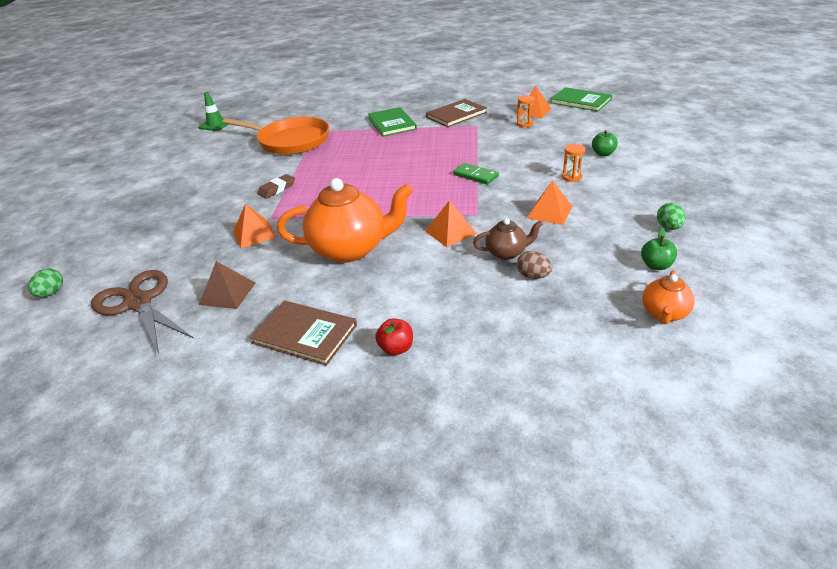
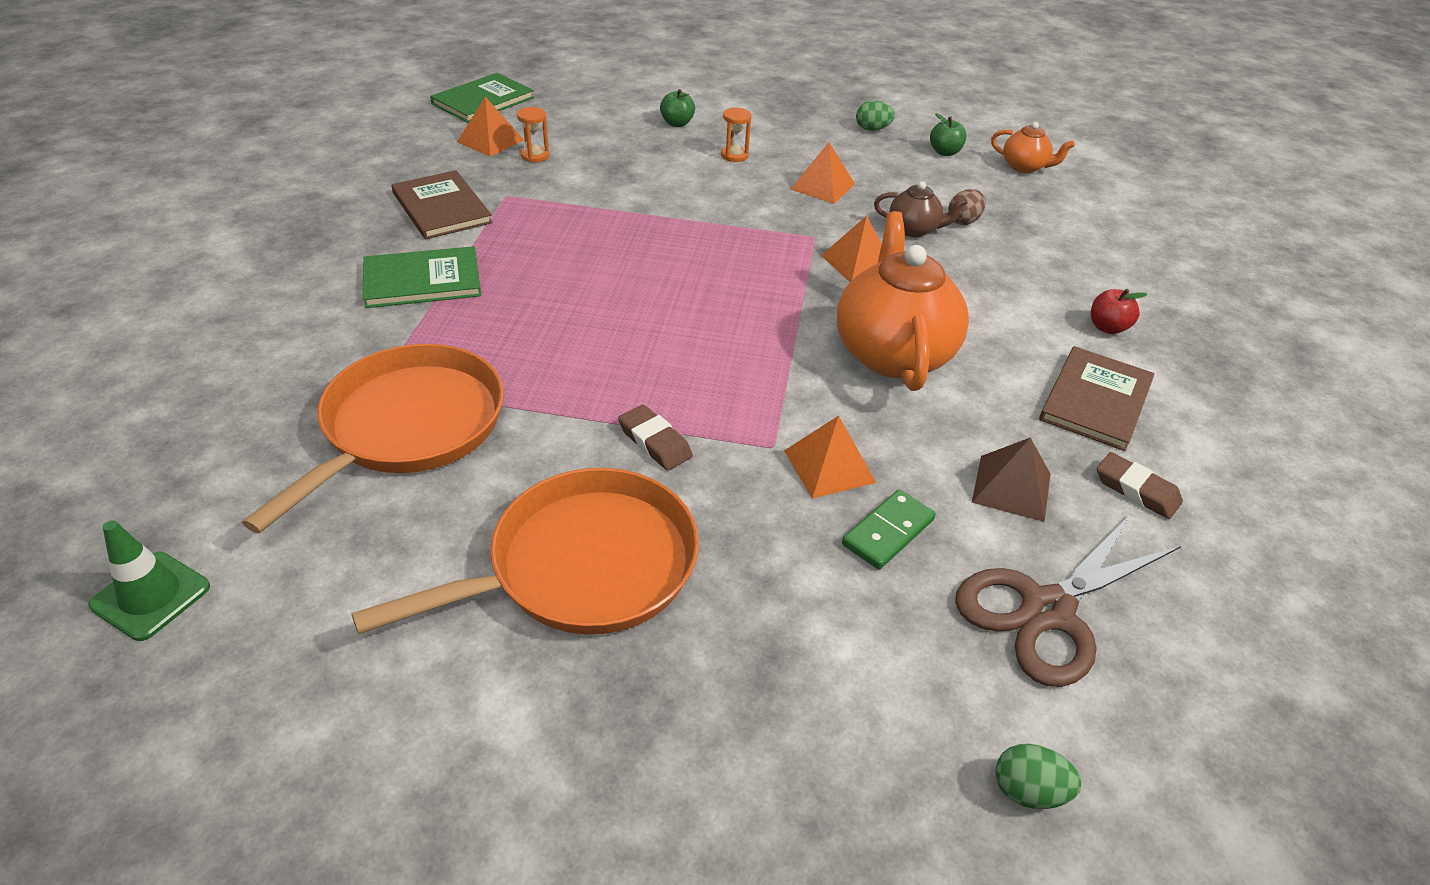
camera: 90 degrees left, 5 degrees up
(207, 185) = (583, 566): none -> orange pan
(215, 345) = (1136, 490): none -> brown eraser
(475, 176) = (698, 222): green domino -> green domino (888, 532)
(506, 253) = (914, 229): brown teapot -> brown teapot turned 105 degrees clockwise

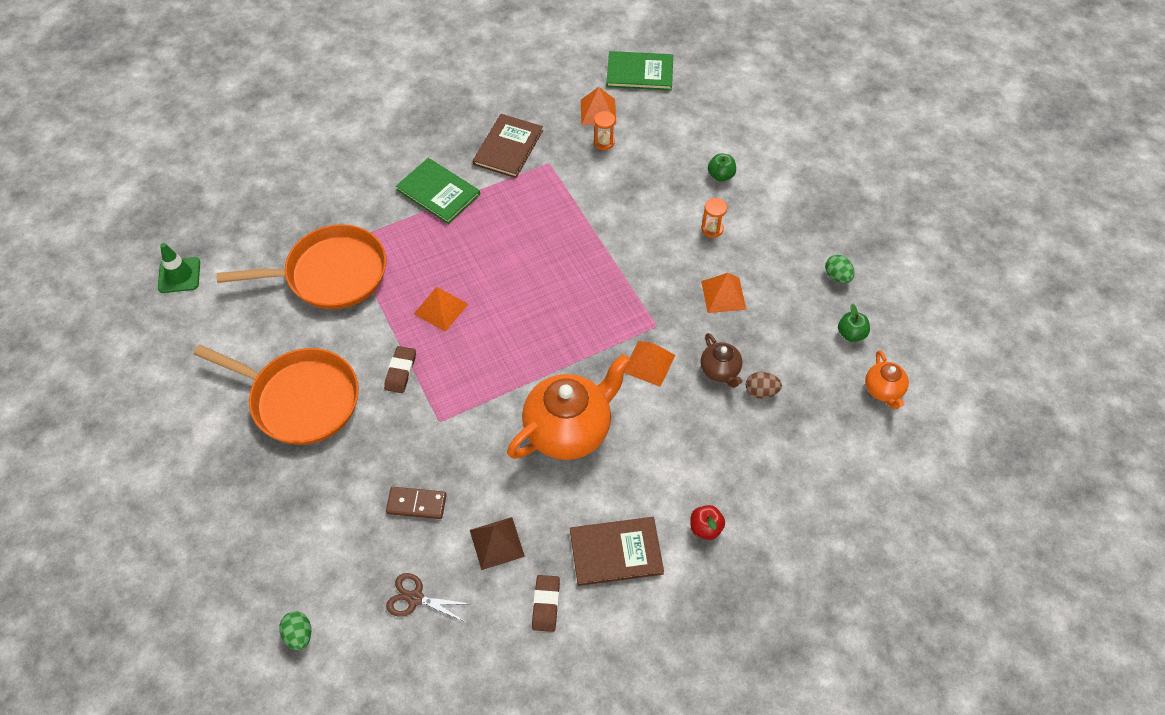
camera: 55 degrees right, 15 degrees up
(829, 466) = (444, 453): orange pyramid -> orange pyramid (441, 308)
(888, 532) = (416, 504): green domino -> brown domino
(1047, 610) = (415, 598): brown scissors -> brown scissors, size x0.55

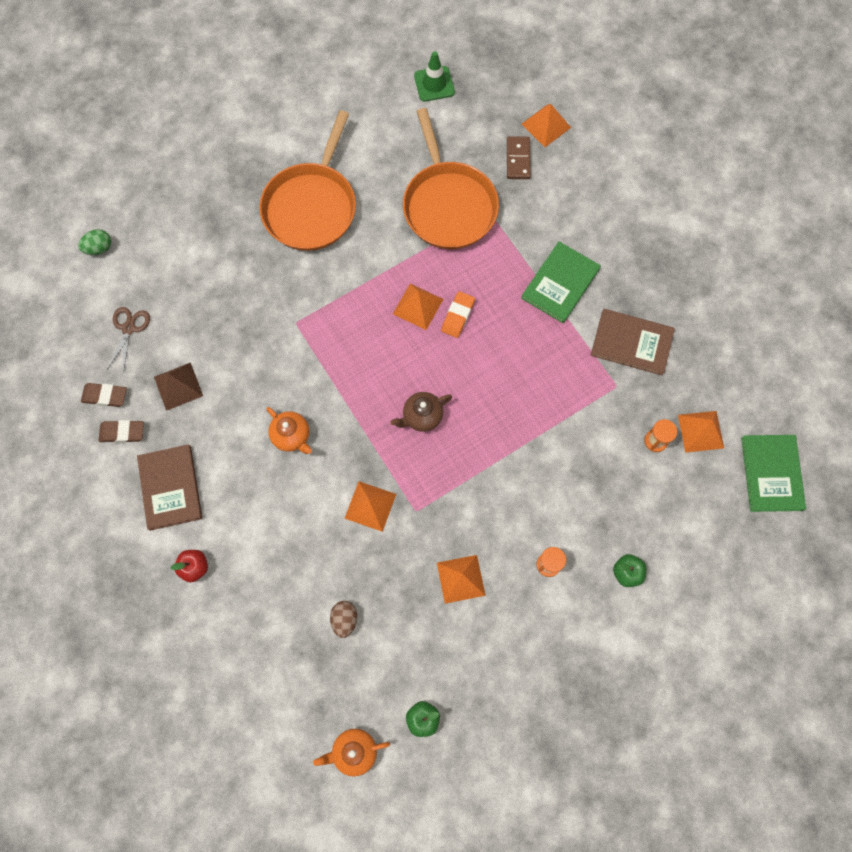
camera: 85 degrees right, 15 degrees up
(261, 186) = (546, 125): none -> orange pyramid
(400, 371) = (345, 282): brown eraser -> brown eraser (105, 396)
(416, 504) = (213, 316): brown domino -> brown domino (518, 159)
(457, 276) = (458, 316): none -> orange eraser
(569, 430) = (292, 436): orange teapot -> orange teapot, size x0.49
(720, 371) = (366, 577): brown teapot -> brown teapot (422, 416)
(837, 276) = (498, 706): green egg -> none

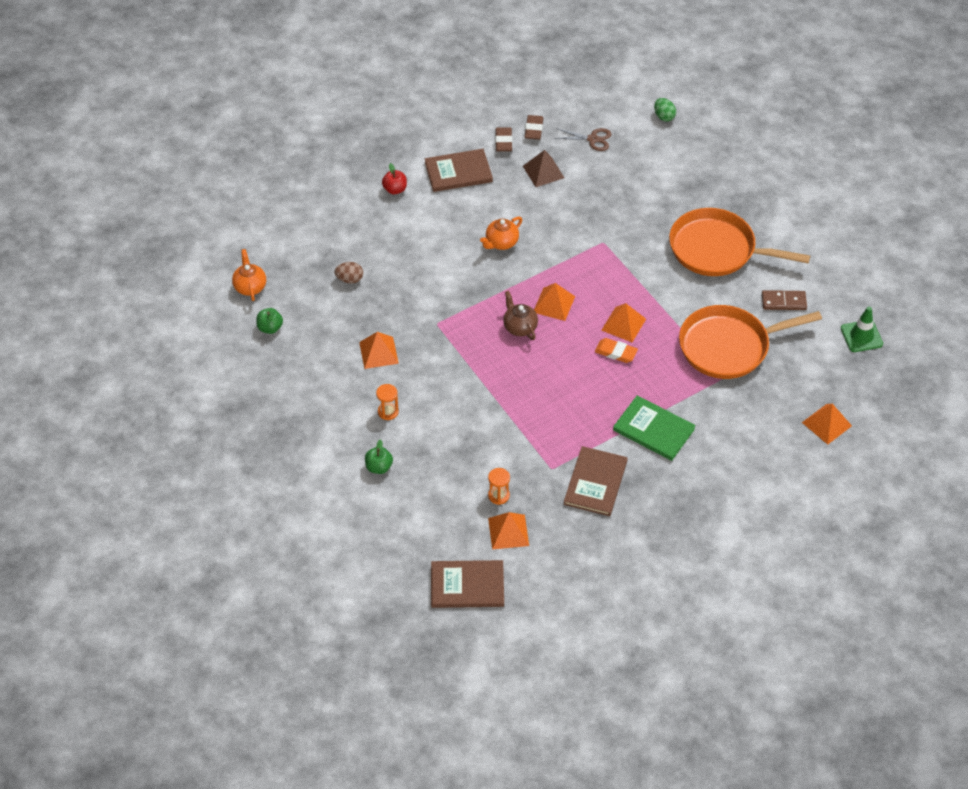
camera: 90 degrees right, 20 degrees down
(370, 506) = (441, 294): orange pyramid -> orange pyramid (554, 304)
(518, 159) = (785, 400): brown domino -> brown domino (783, 302)
(771, 473) = (467, 585): green book -> brown book

